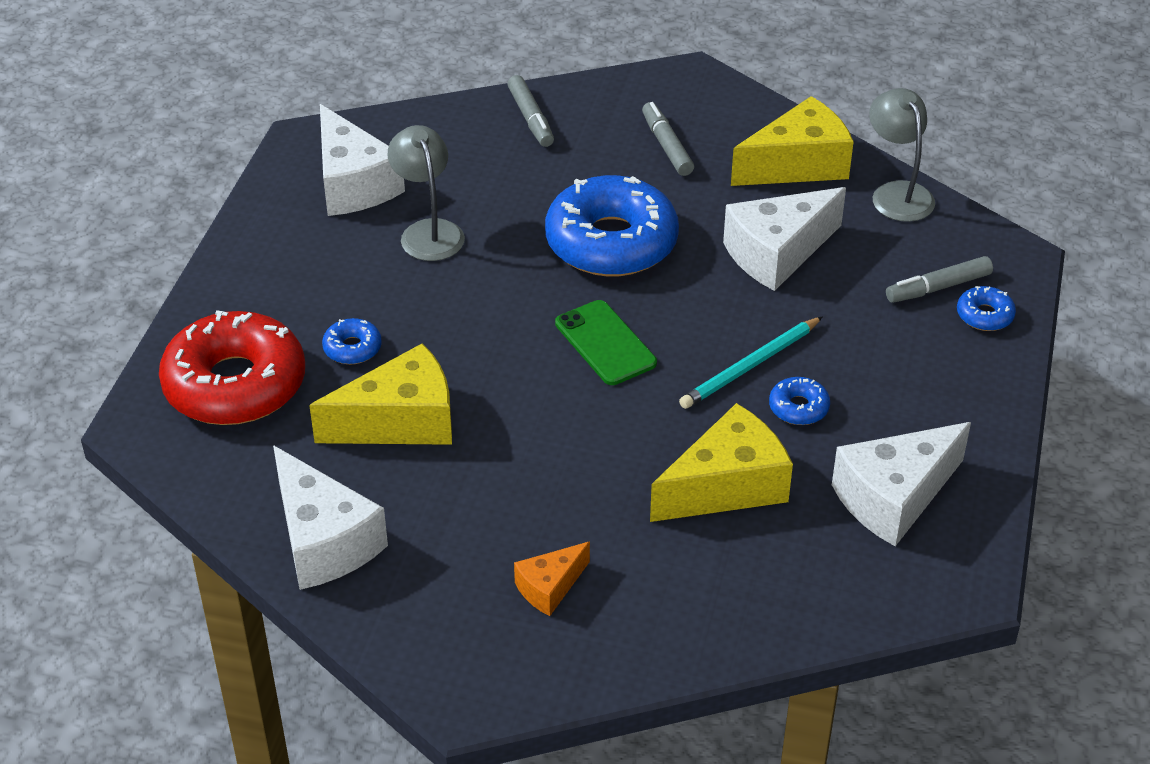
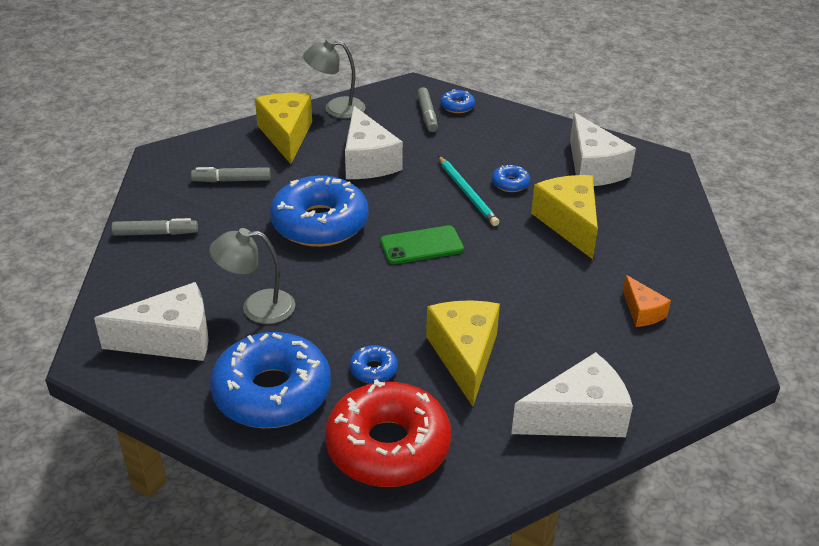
camera: 75 degrees left, 5 degrees down
(293, 278) = (272, 392): none -> blue donut

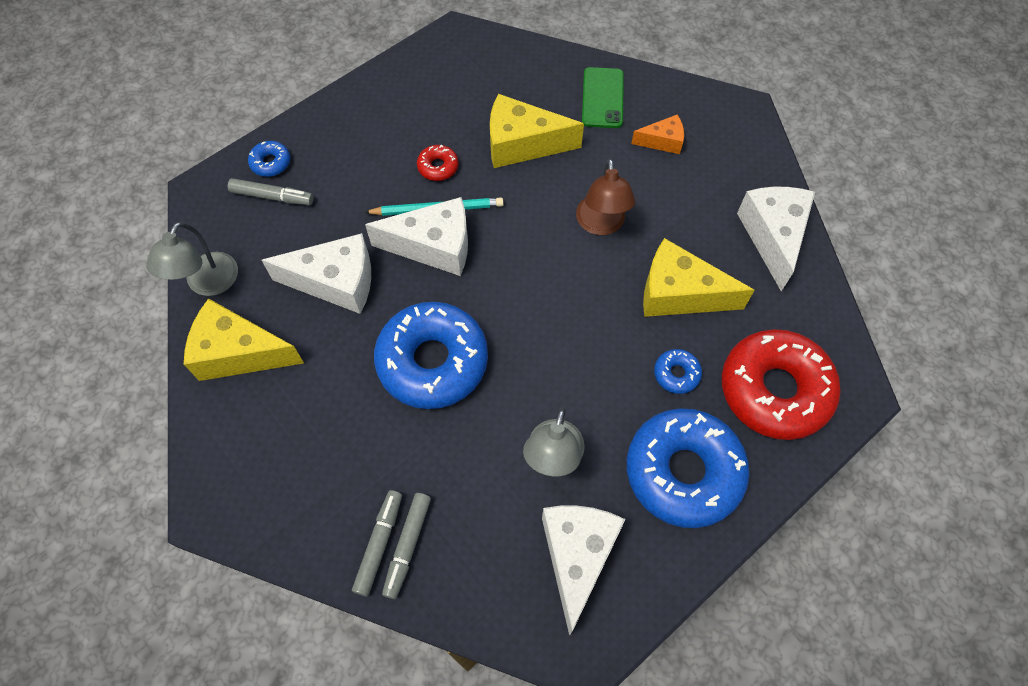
camera: 70 degrees left, 25 degrees up
(232, 180) = (307, 436): grey marker -> grey marker (407, 546)
(421, 246) = (508, 277): green phone -> green phone (603, 98)
(510, 183) = (438, 167): blue donut -> red donut
(512, 289) = (601, 224): none -> brown lamp
(593, 168) = (443, 91): white cheese -> white cheese (434, 246)

